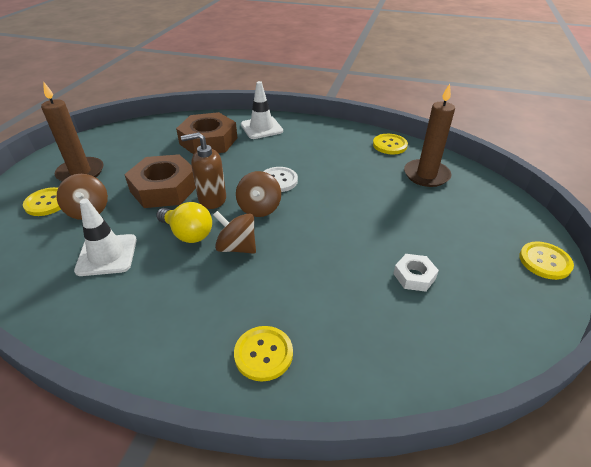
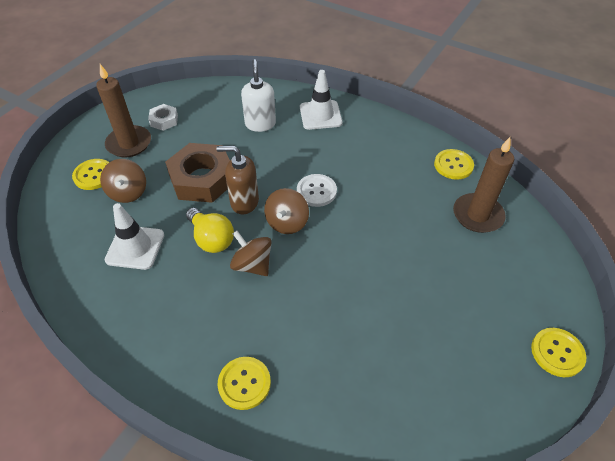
camera: 15 degrees right, 10 degrees up
(208, 141) = (260, 124): brown nut -> white soap dispenser
(414, 276) = (412, 337): white nut -> white nut (164, 120)

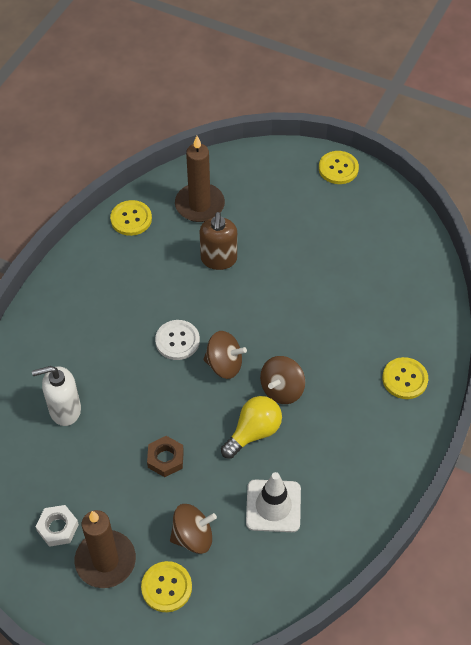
camera: 95 degrees left, 5 degrees up
(202, 179) = (165, 459): brown nut -> brown nut, size x0.49
(244, 202) = (198, 409): brown soap dispenser -> brown soap dispenser (218, 259)
(320, 115) = (47, 345): white traffic cone -> none

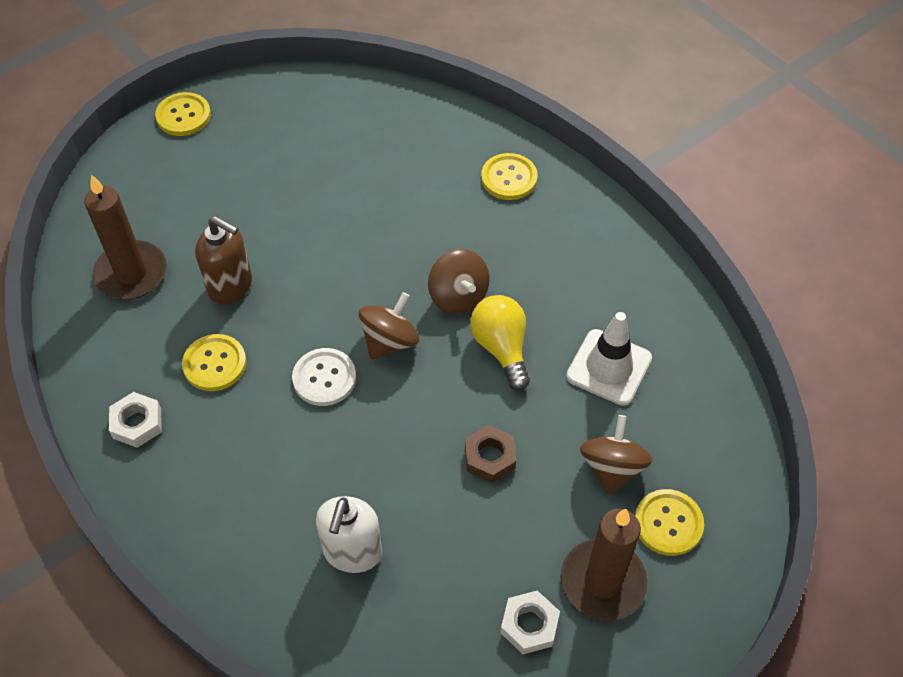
camera: 65 degrees left, 0 degrees up
(98, 261) = (137, 423): none -> white nut
(131, 219) = (96, 358): yellow button -> yellow button (215, 364)

